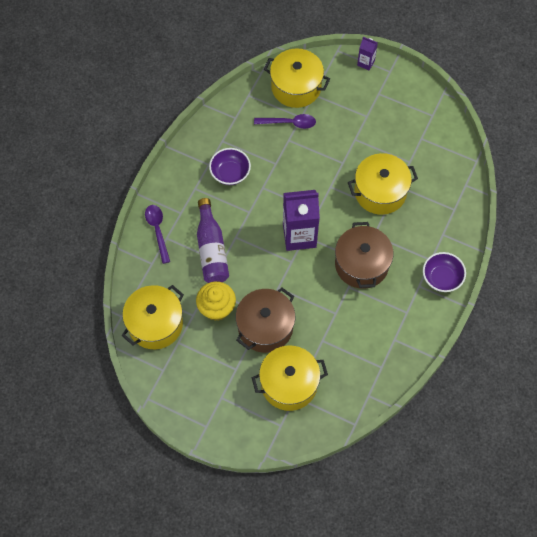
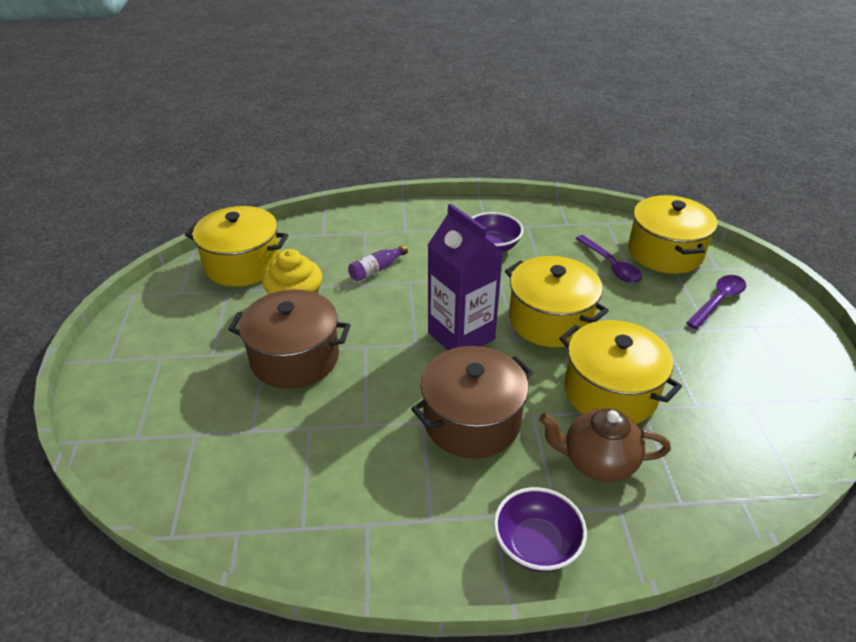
camera: 60 degrees right, 25 degrees down
(157, 230) = (369, 223): purple spoon -> purple spoon (718, 300)
(211, 249) = (376, 270): purple bottle -> purple bottle, size x0.52
(289, 384) = (213, 419): yellow pot -> yellow pot (550, 320)
(366, 63) = (780, 296): purple carton -> none
(415, 226) = (597, 461): none -> brown teapot

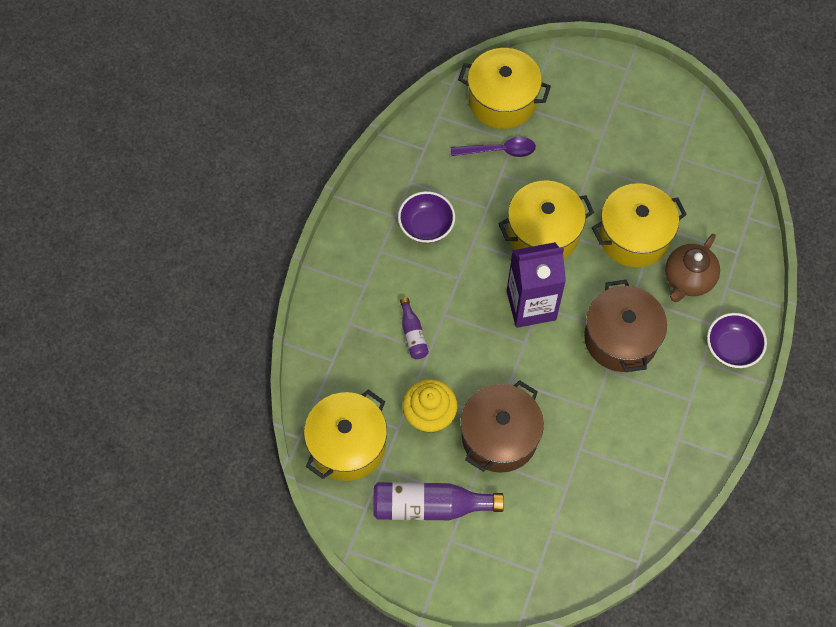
camera: 65 degrees left, 25 degrees up
(195, 332) = (430, 506): none -> purple bottle
(718, 300) = (577, 104): purple spoon -> none

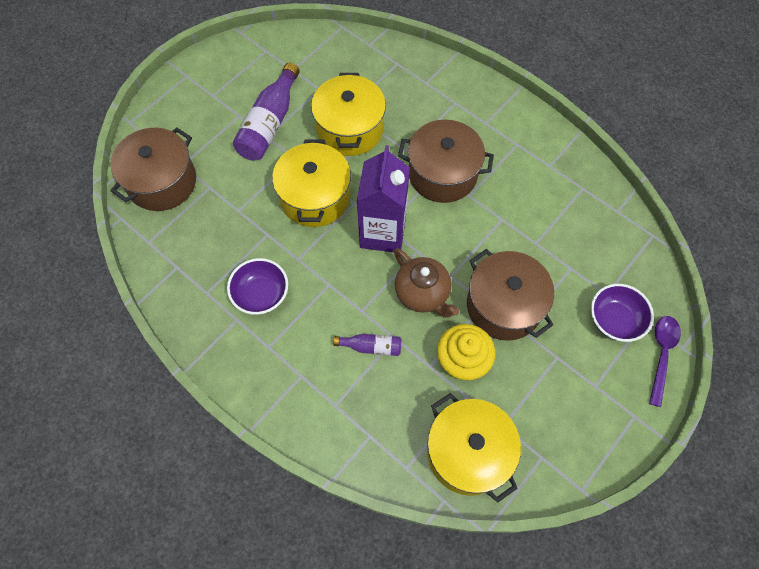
camera: 70 degrees left, 0 degrees up
(430, 506) = (556, 393): purple bottle -> purple bottle (270, 123)
(499, 150) = (213, 203): purple spoon -> purple spoon (661, 354)
(502, 100) = (162, 182): yellow pot -> brown pot
(688, 279) = (407, 105): brown teapot -> brown teapot (422, 293)
(732, 348) = (481, 98): purple bowl -> purple bowl (614, 320)

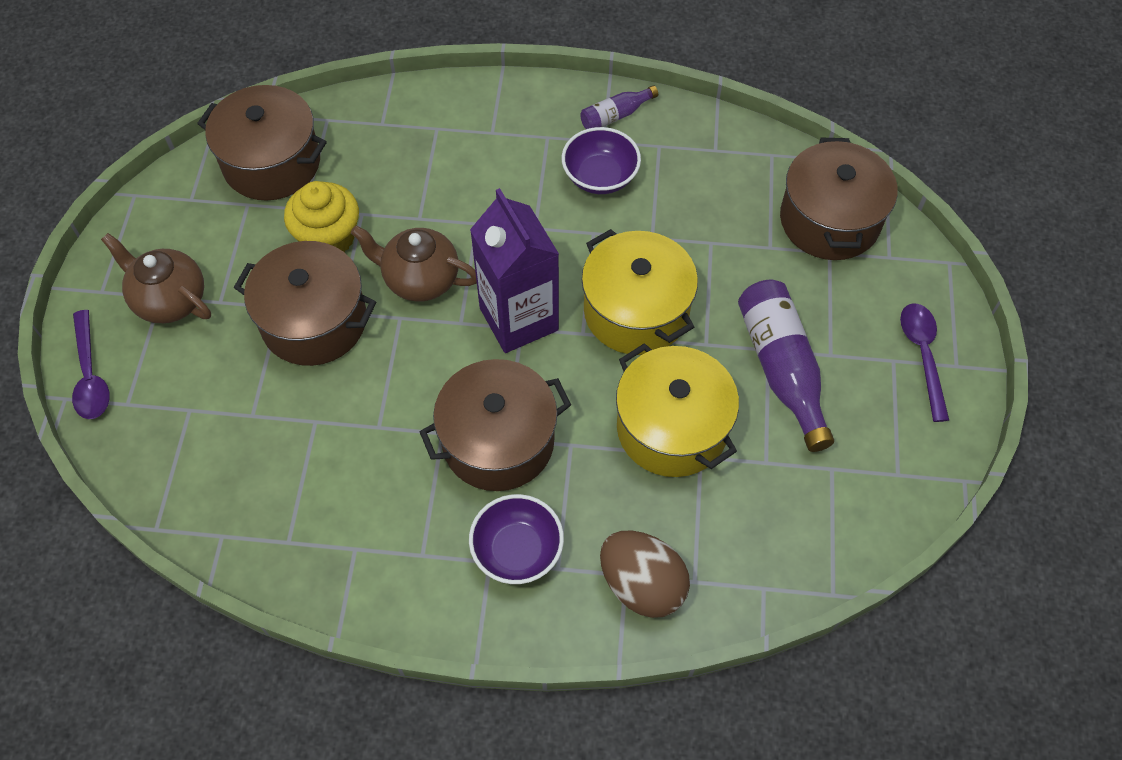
camera: 145 degrees right, 5 degrees down
(196, 89) = (922, 355): none -> purple spoon
(371, 346) = (439, 196): purple bottle -> purple bottle (615, 116)
(422, 75) = (642, 585): none -> brown egg
(468, 452) = (272, 163): yellow pot -> brown pot
(590, 379) = (170, 300): none -> brown teapot
(614, 320) = (166, 382): purple bowl -> purple bowl (517, 550)

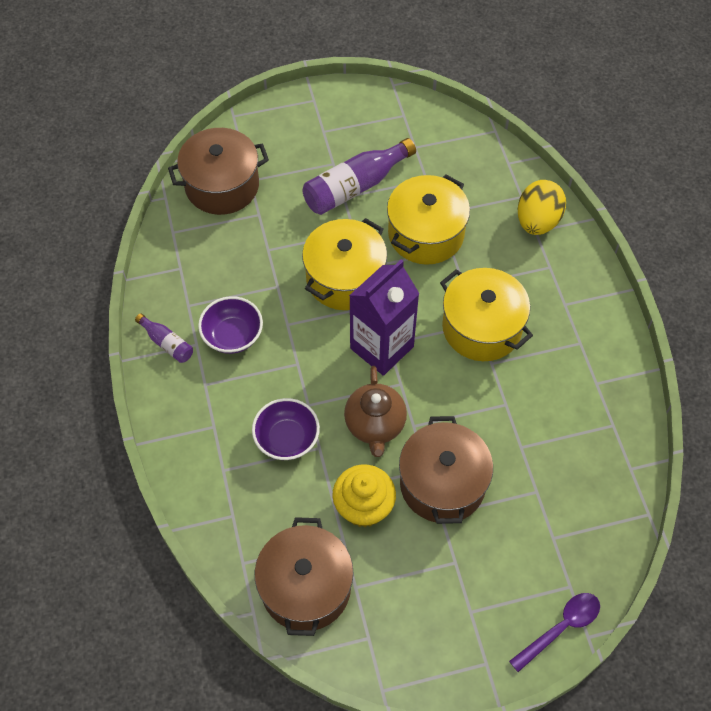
camera: 110 degrees left, 0 degrees up
(170, 300) = (470, 602): brown teapot -> none
(498, 441) = (482, 327): brown pot -> yellow pot
(517, 550) = (550, 292): purple bowl -> purple bowl (287, 439)
(642, 585) = (537, 221): brown egg -> yellow egg
(922, 355) = (313, 117): purple spoon -> none

